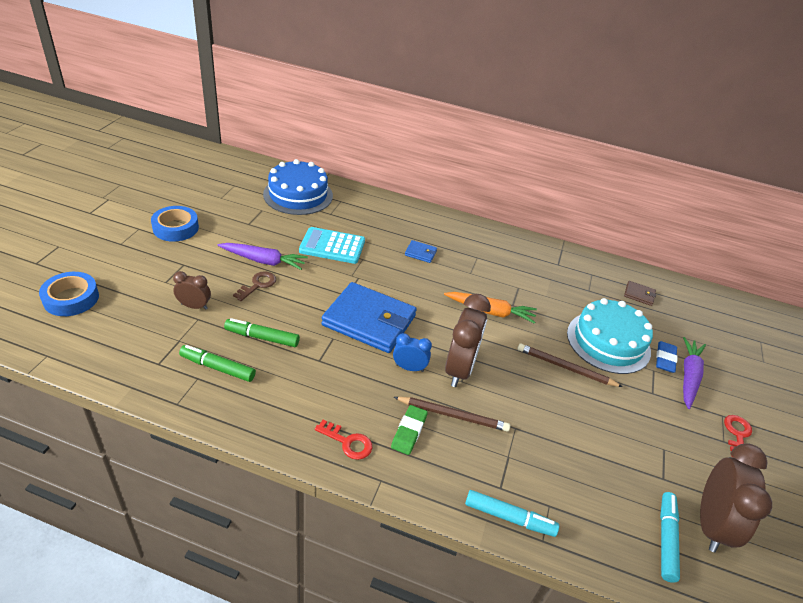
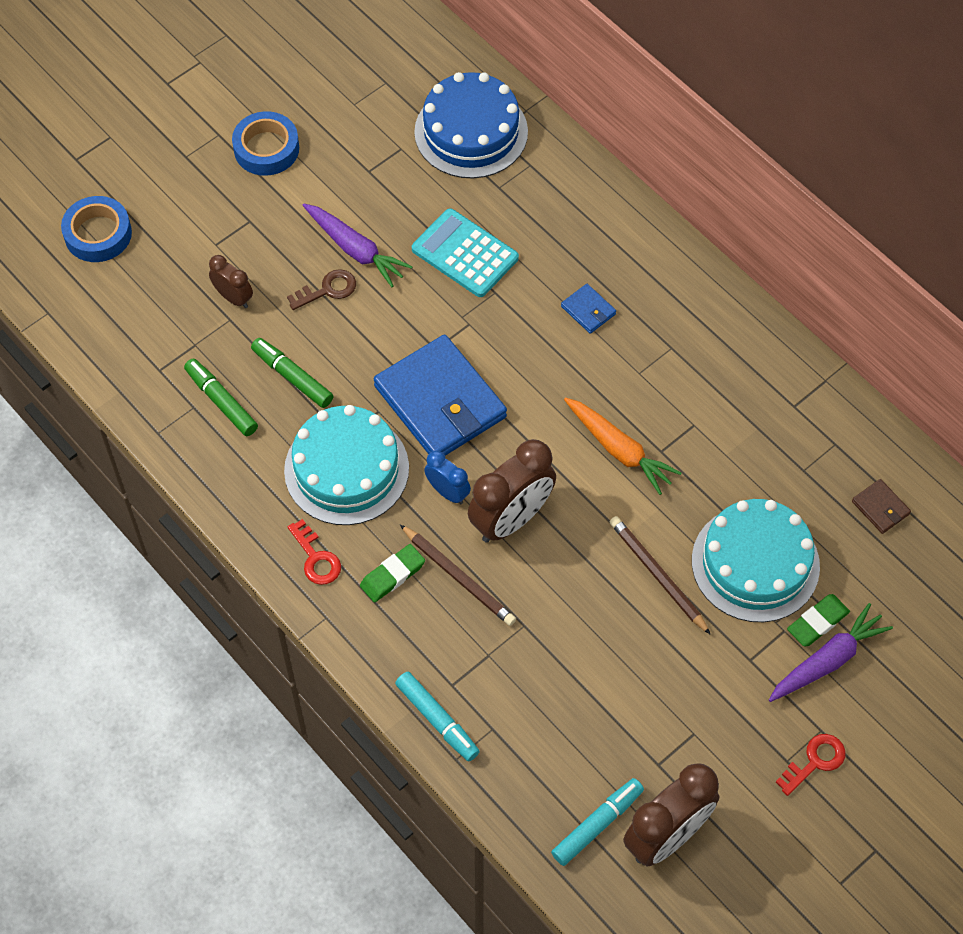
camera: 35 degrees right, 20 degrees up
(333, 378) = (346, 469): none -> turquoise cake
(665, 359) = (817, 622): blue eraser -> green eraser

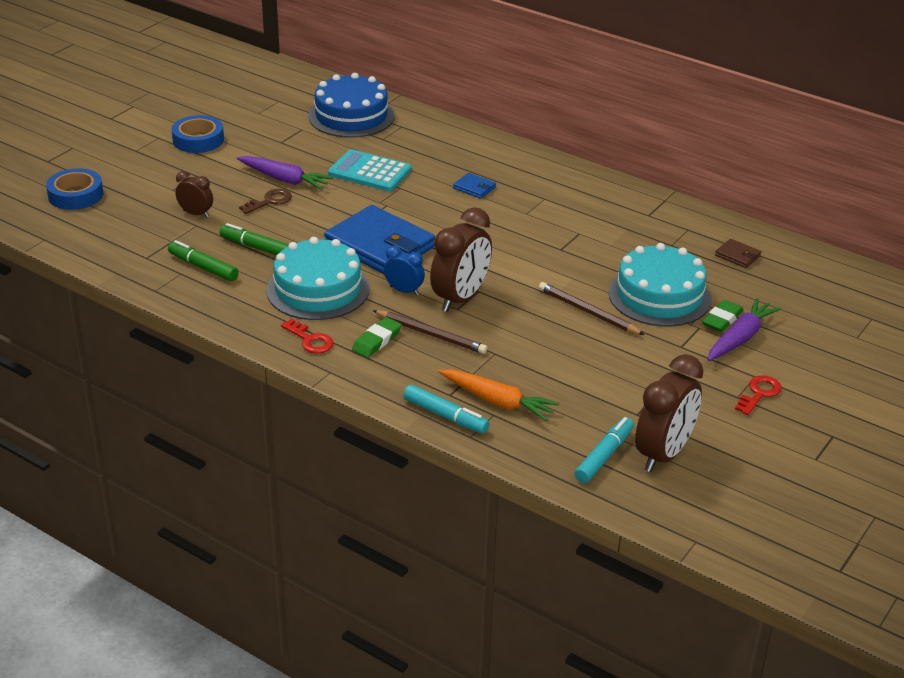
camera: 15 degrees left, 25 degrees down
(619, 450) = (528, 252): orange carrot -> orange carrot (497, 401)

